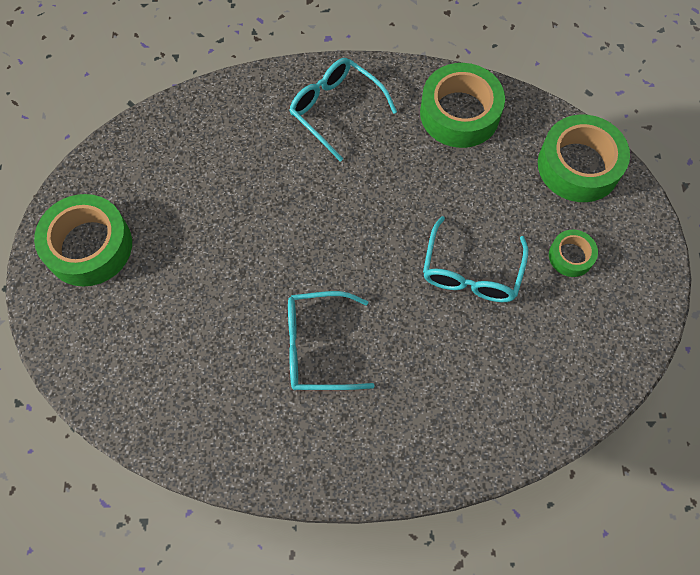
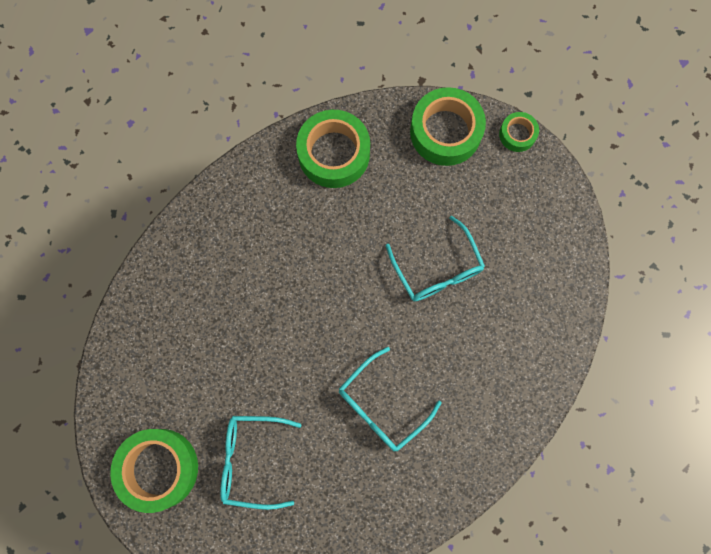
camera: 40 degrees left, 10 degrees up
(336, 110) = (244, 220): turquoise glasses -> turquoise glasses (252, 460)
(571, 256) = (491, 205): green tape -> green tape (517, 134)

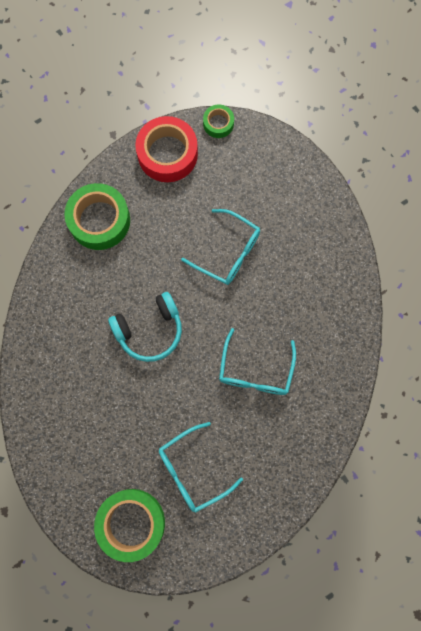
camera: 35 degrees left, 0 degrees up
(307, 293) = (149, 330): none -> turquoise headphones
(445, 132) = (167, 154): green tape -> red tape

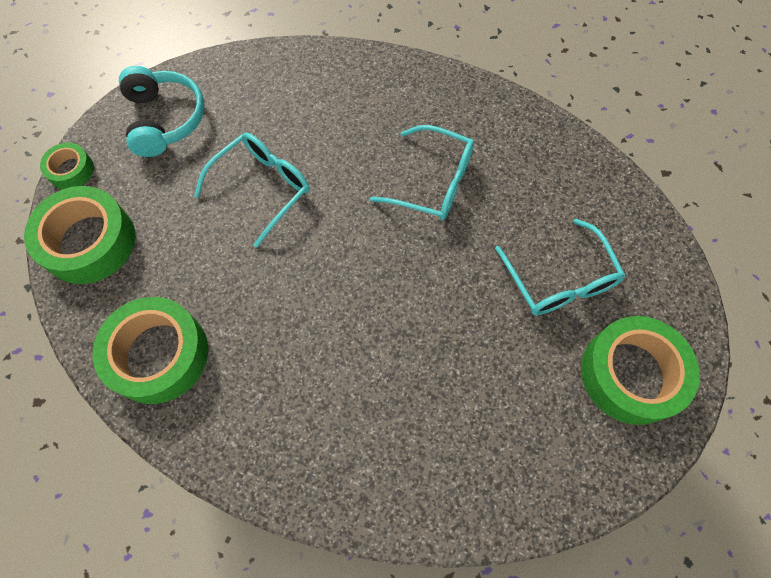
camera: 80 degrees left, 10 degrees down
(149, 330) = (350, 306): turquoise headphones -> turquoise headphones (165, 119)
(167, 154) = (89, 242): red tape -> green tape

